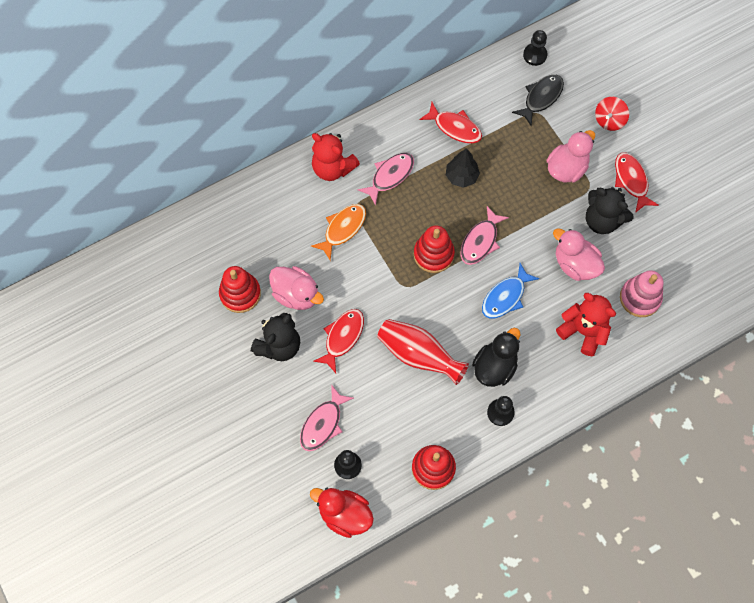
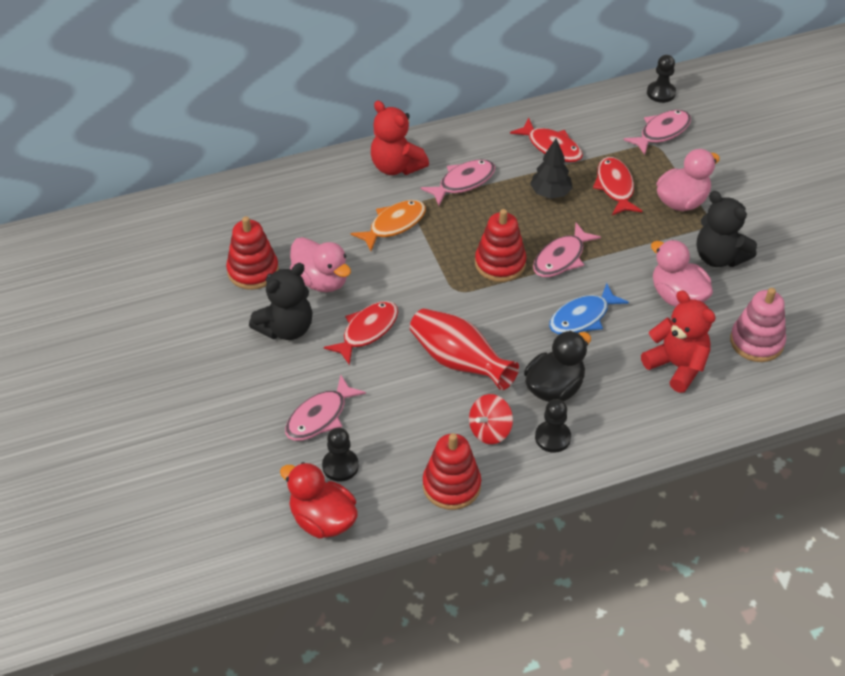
camera: 10 degrees right, 20 degrees down
(541, 98) = (661, 132): black fish -> pink fish
(609, 120) = (742, 162): red spinning top -> red spinning top (490, 430)
(631, 180) = (762, 223): red fish -> red fish (615, 187)

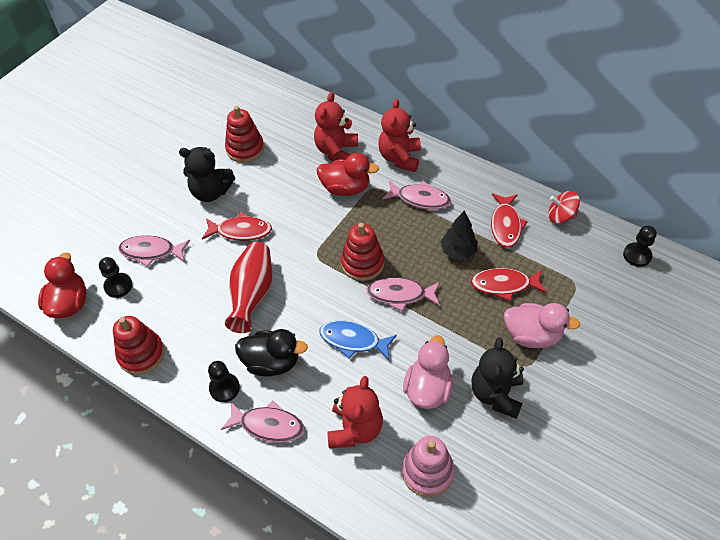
camera: 55 degrees right, 5 degrees up
(321, 281) = (264, 184): pink duck -> none
(336, 205) = (336, 151): none -> red teddy bear
(394, 225) = (346, 188): orange fish -> red duck
(490, 430) = (204, 347): red spinning top -> red spinning top (561, 216)
(615, 187) = (504, 285): red fish -> red fish turned 135 degrees counterclockwise
(661, 132) = (594, 280): pink fish -> pink fish (268, 425)

